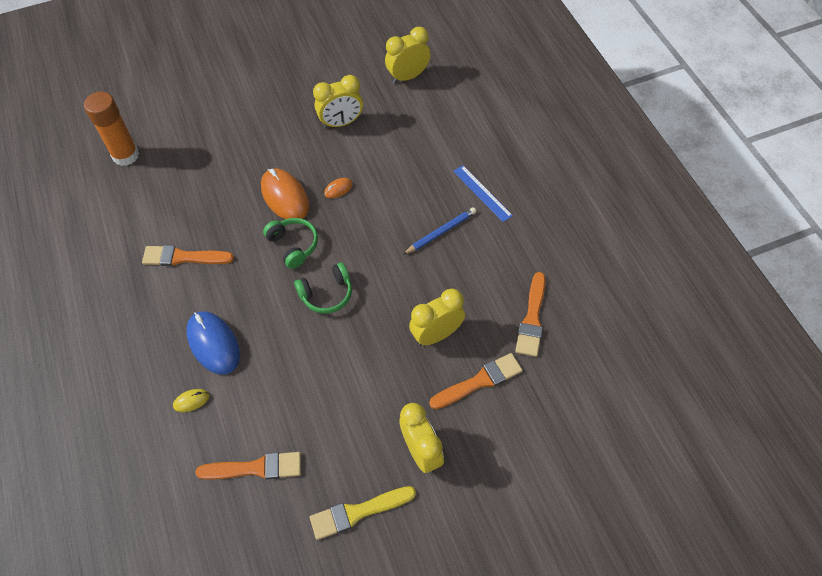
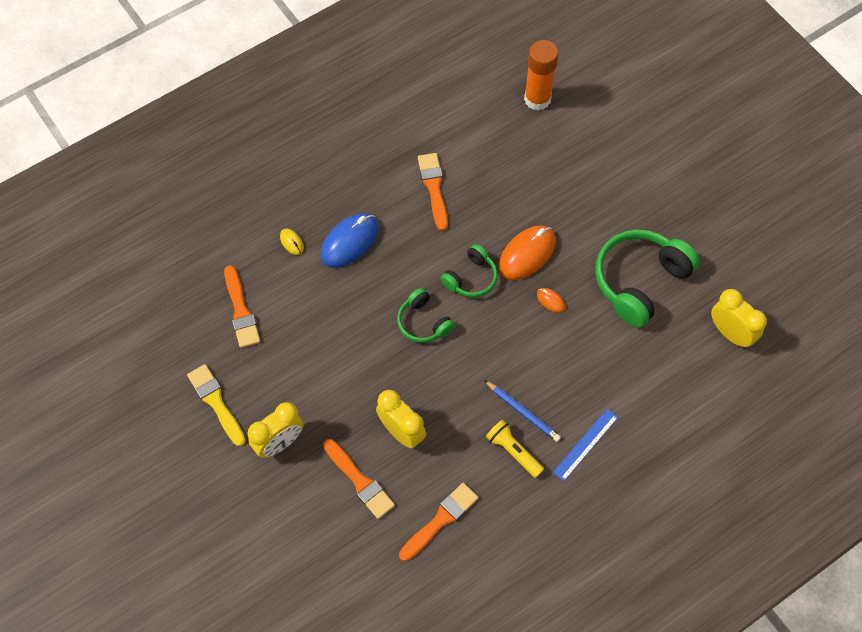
camera: 75 degrees right, 5 degrees up
(341, 123) = (640, 281): yellow clock -> green headphones
(477, 247) = (513, 451): none -> yellow flashlight
(532, 318) = (440, 520): orange brush -> orange brush turned 135 degrees clockwise

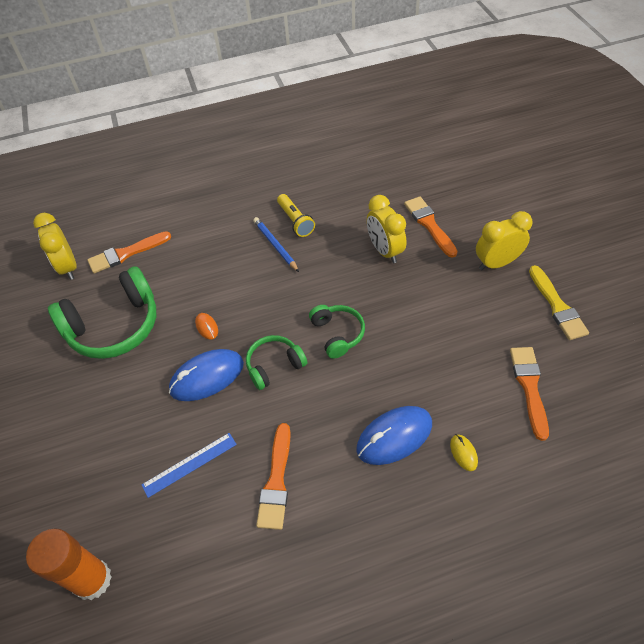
camera: 160 degrees left, 10 degrees down
(440, 520) = (370, 190): orange brush -> orange brush (126, 253)
(527, 254) = (207, 377): orange mouse -> blue mouse
(585, 444) = (236, 215): blue ruler -> blue ruler (190, 464)

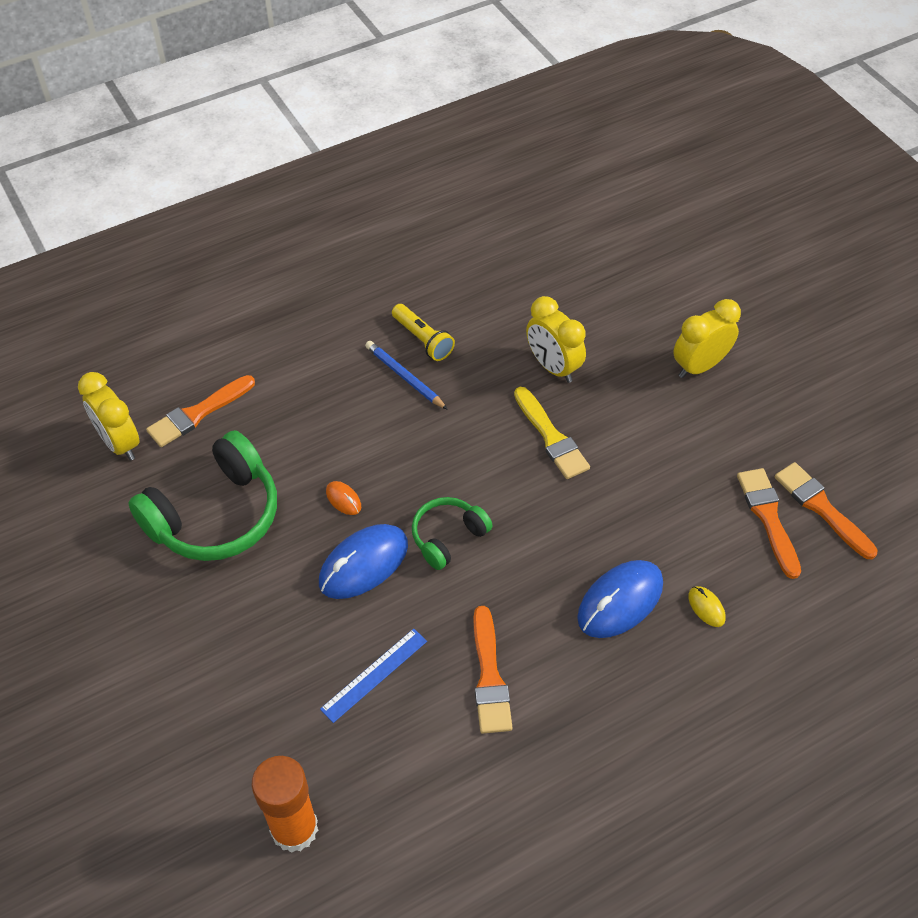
camera: 15 degrees left, 0 degrees up
(337, 334) = (518, 485): green headphones -> none
(429, 225) = (603, 324): orange brush -> orange brush (821, 508)
(557, 306) = (783, 412): yellow brush -> yellow brush (551, 437)

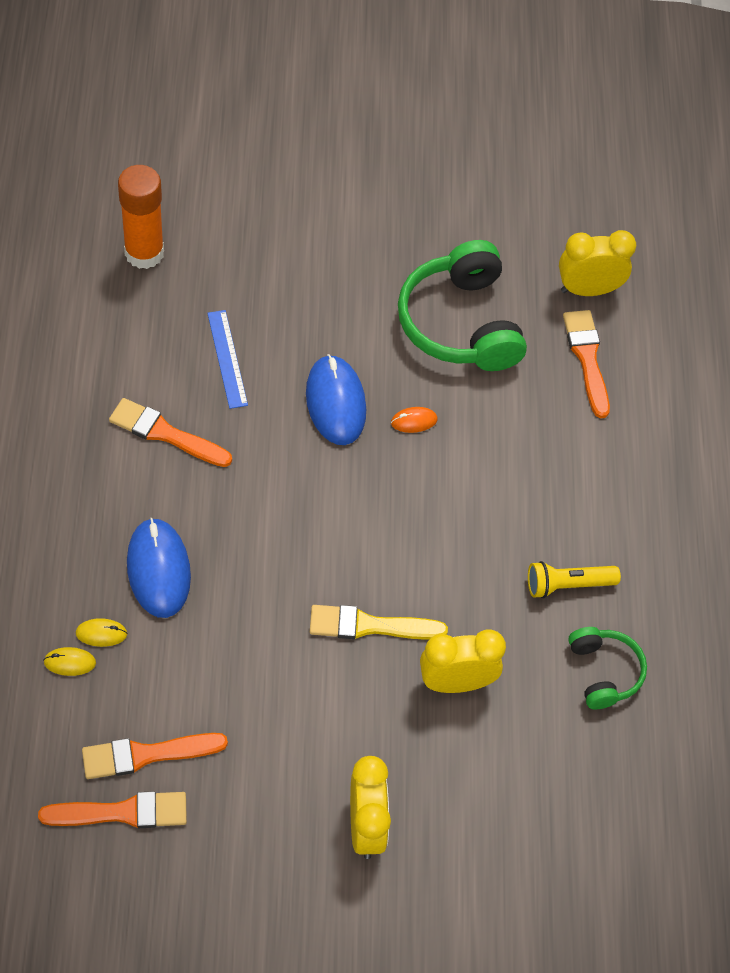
camera: 115 degrees right, 5 degrees up
(404, 376) = (528, 543): blue pencil -> none
(448, 537) = (318, 478): green headphones -> green headphones (604, 672)
(748, 614) = (70, 662): none -> yellow mouse
(768, 518) = (147, 754): orange brush -> orange brush turned 150 degrees clockwise

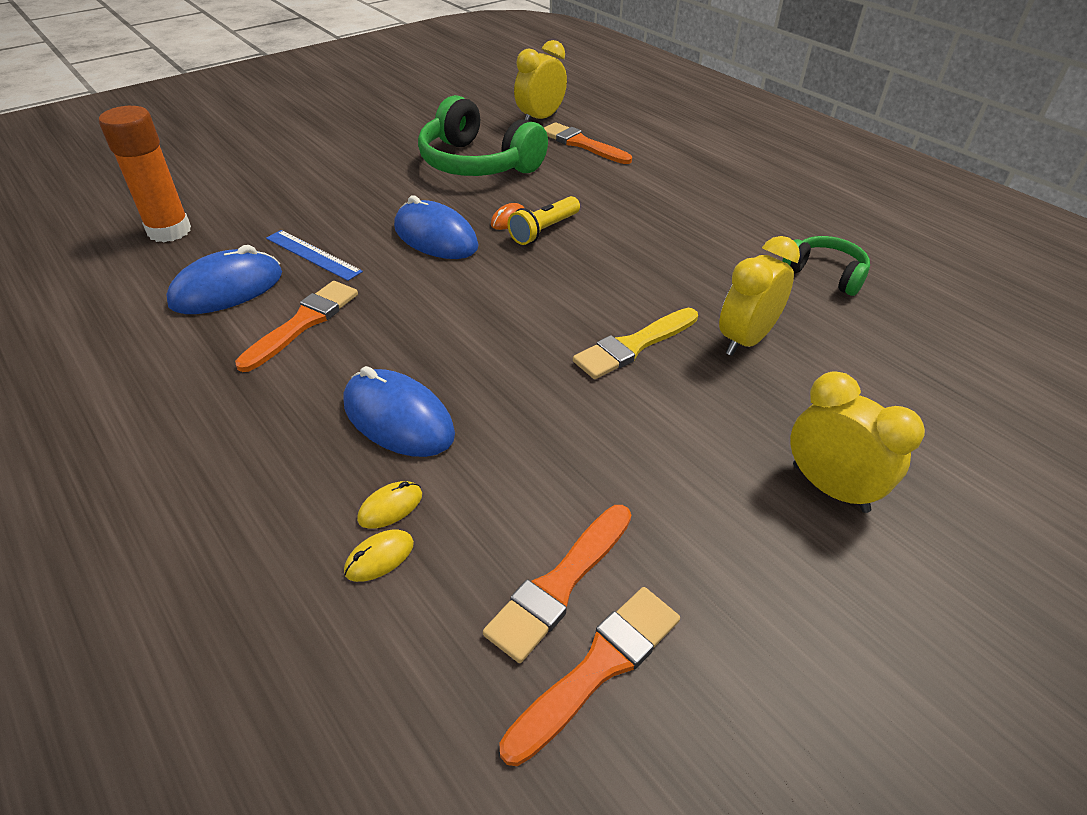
camera: 35 degrees left, 15 degrees down
(140, 358) = (227, 289): none -> blue mouse
(166, 434) = (303, 323): orange brush -> orange brush turned 135 degrees clockwise
(568, 585) = (732, 245): yellow flashlight -> yellow flashlight (544, 230)

